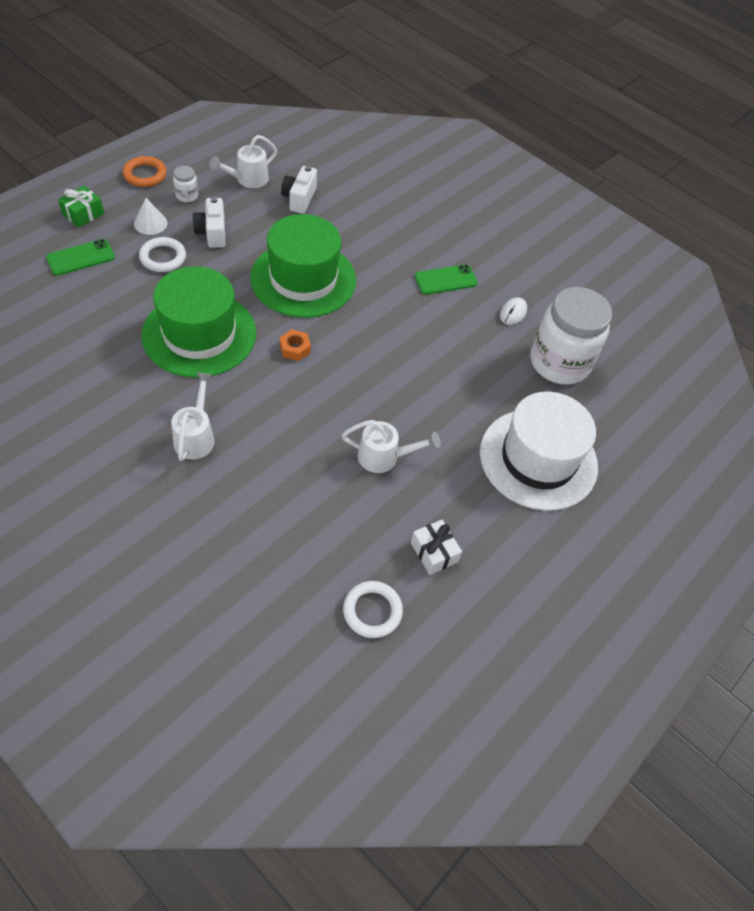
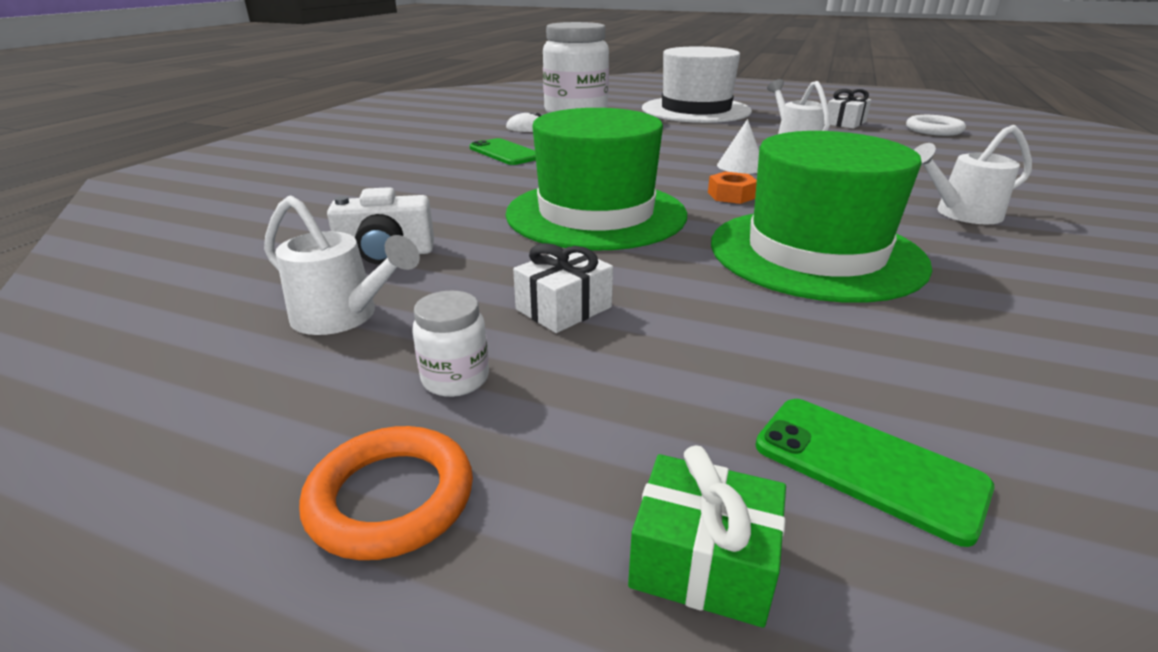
camera: 105 degrees left, 25 degrees down
(150, 223) = (610, 398): white cone -> white cone (741, 166)
(163, 257) = (701, 339): white ring -> none
(212, 232) = (564, 308): white camera -> white gift

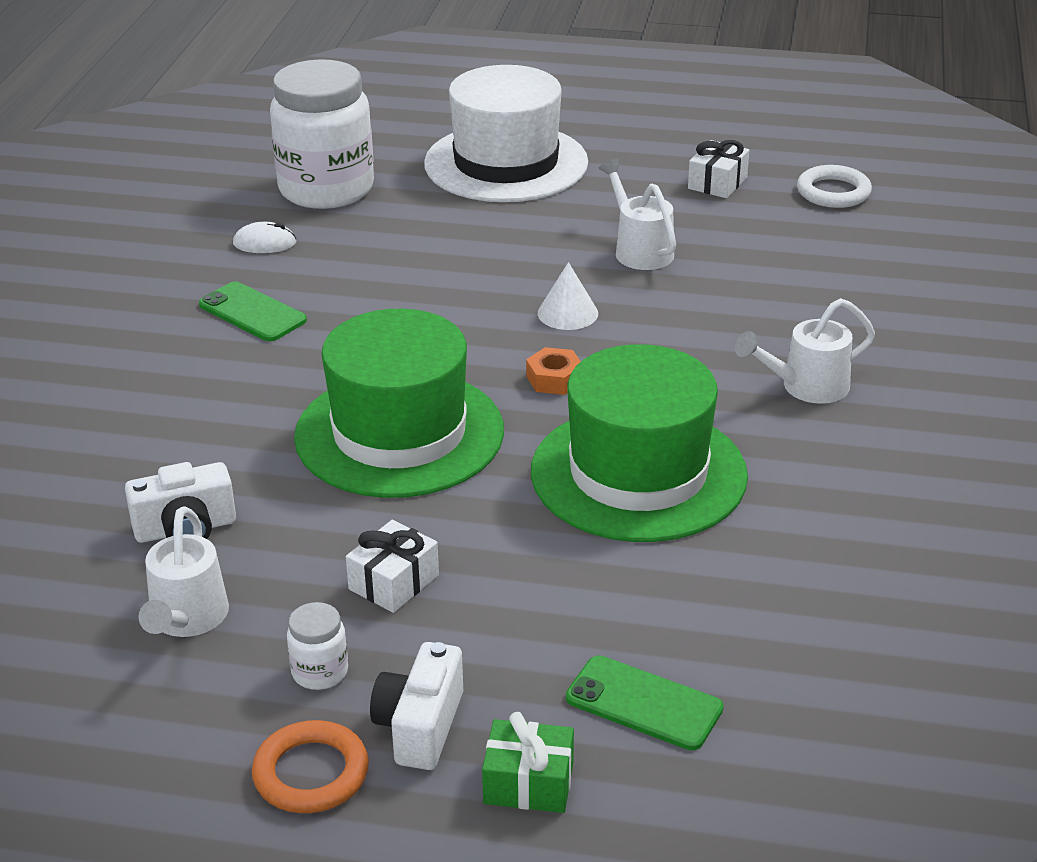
camera: 10 degrees left, 5 degrees up
(343, 317) = (186, 619): white watering can -> white watering can turned 75 degrees clockwise
(556, 455) = (420, 726): none -> white camera

